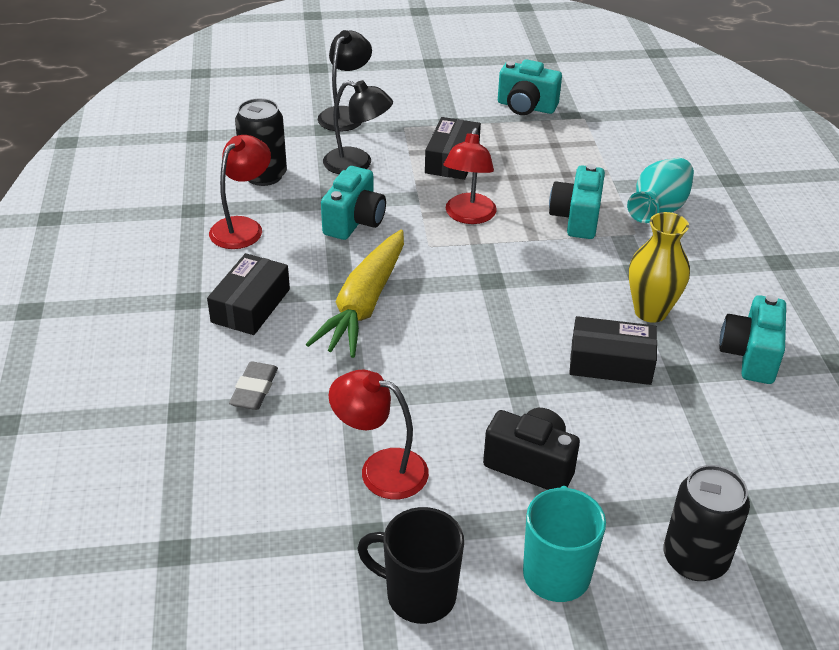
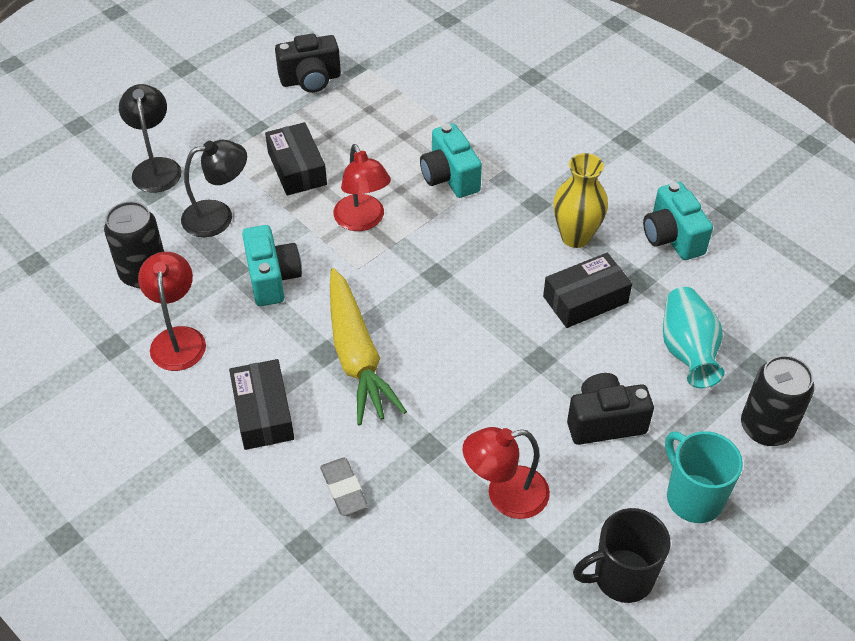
camera: 35 degrees left, 10 degrees up
(526, 107) = (310, 80): turquoise camera -> black camera
(658, 209) = (503, 134): turquoise vase -> turquoise vase (687, 351)

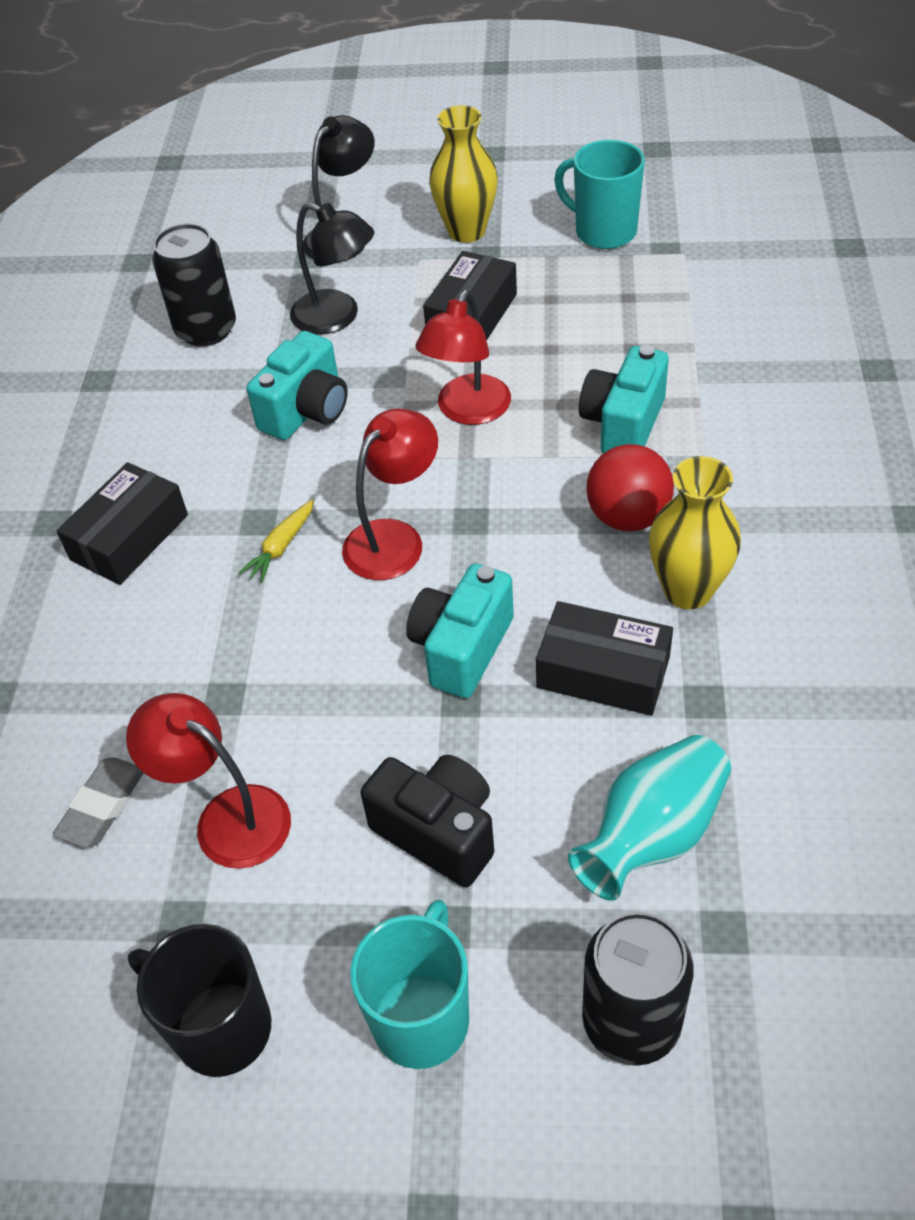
camera: 50 degrees right, 0 degrees up
(178, 338) = (154, 411): red lamp -> red lamp (394, 538)
(230, 122) = (466, 231): none -> yellow vase
(310, 80) = (603, 232): black camera -> turquoise mug
(344, 489) = (96, 672): grey eraser -> grey eraser (102, 806)
(357, 356) = (281, 547): yellow carrot -> yellow carrot, size x0.41
(508, 221) = (627, 517): none -> red ball
(672, 237) = (818, 679): turquoise camera -> turquoise camera (462, 648)

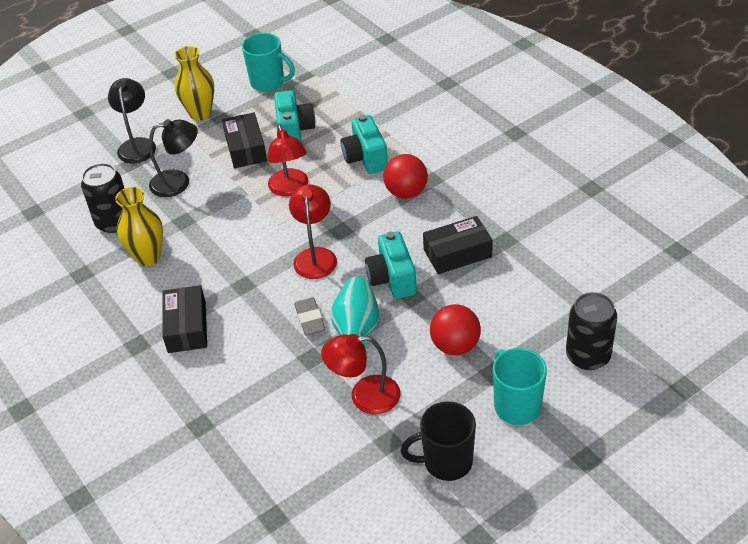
camera: 40 degrees left, 5 degrees down
(102, 806) = (305, 428): grey eraser -> grey eraser (310, 319)
(281, 547) = (267, 288): yellow carrot -> none
(306, 411) = (212, 229): turquoise camera -> turquoise camera (294, 130)
(438, 832) = (455, 345): black camera -> red ball
(603, 232) = (268, 83): turquoise mug -> turquoise mug turned 150 degrees counterclockwise
(652, 834) = (534, 295): turquoise vase -> turquoise vase (356, 330)
(688, 590) = (459, 205): yellow vase -> yellow vase (148, 257)

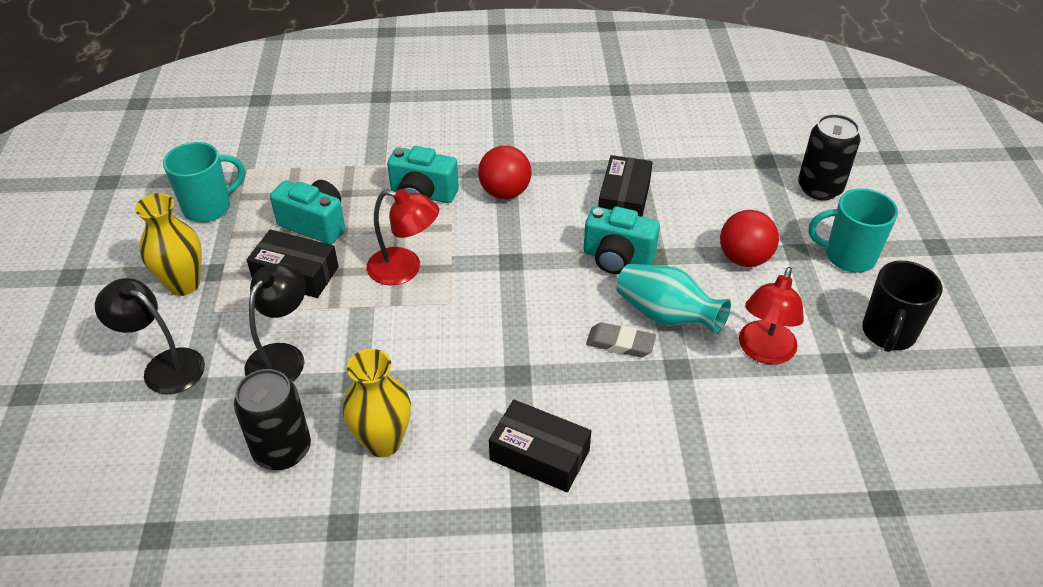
camera: 60 degrees left, 0 degrees up
(315, 256) = (530, 297): red lamp -> none

